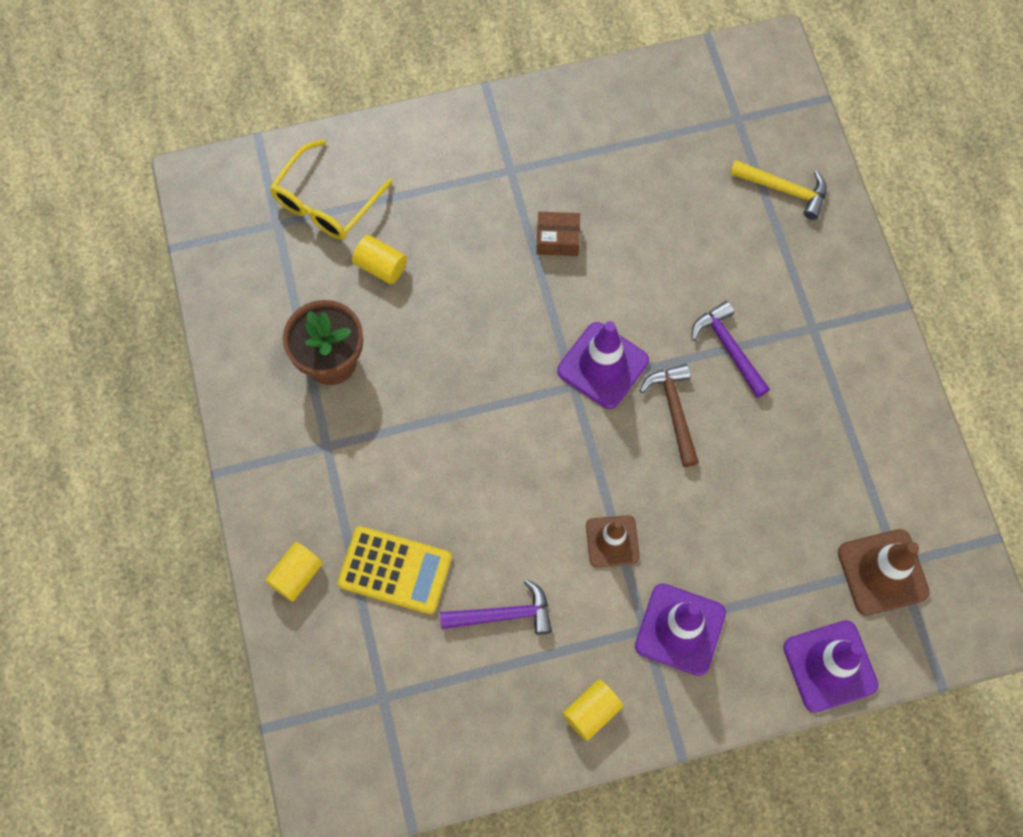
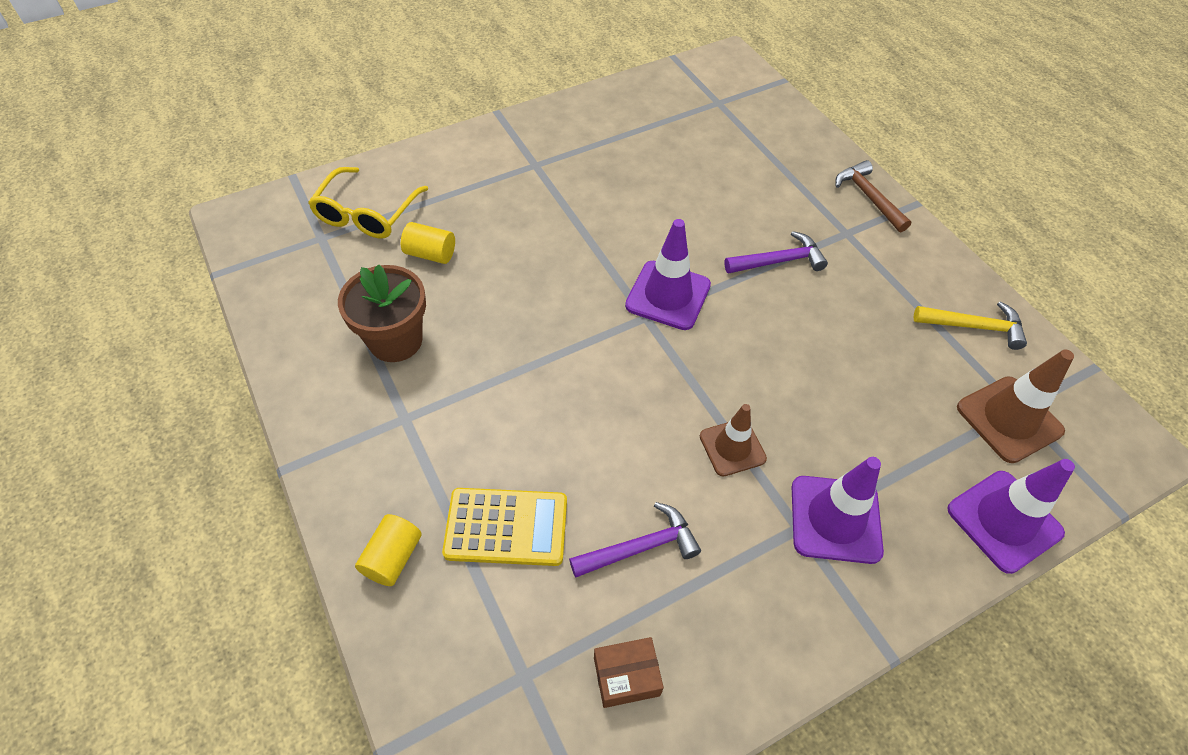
camera: 15 degrees left, 15 degrees down
(557, 239) = (593, 206): brown box -> brown box (626, 676)
(591, 712) = (774, 632): yellow cylinder -> none
(674, 410) = (749, 319): brown hammer -> brown hammer (868, 197)
(728, 348) = (779, 261): purple hammer -> purple hammer turned 120 degrees clockwise
(784, 190) = (777, 142): yellow hammer -> yellow hammer (974, 326)

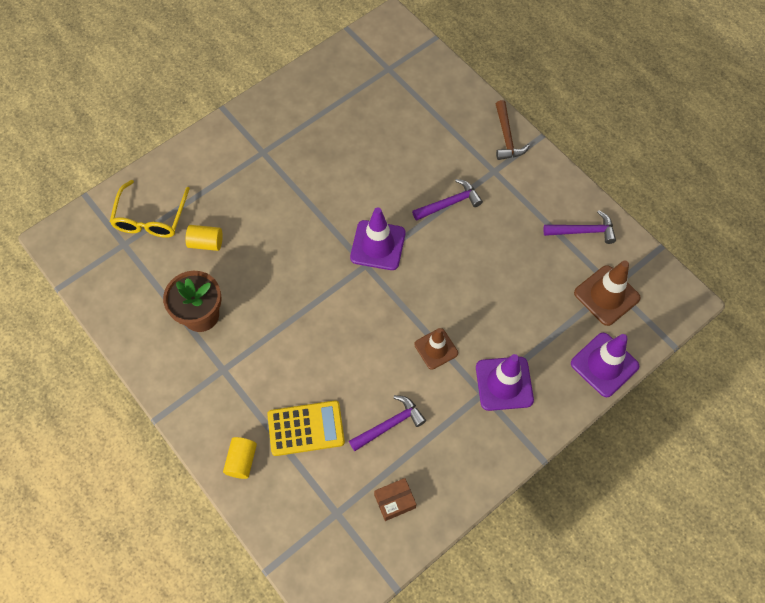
camera: 10 degrees left, 10 degrees up
(868, 197) = (506, 137): brown hammer -> brown hammer turned 150 degrees counterclockwise
(974, 326) = (583, 231): yellow hammer -> purple hammer

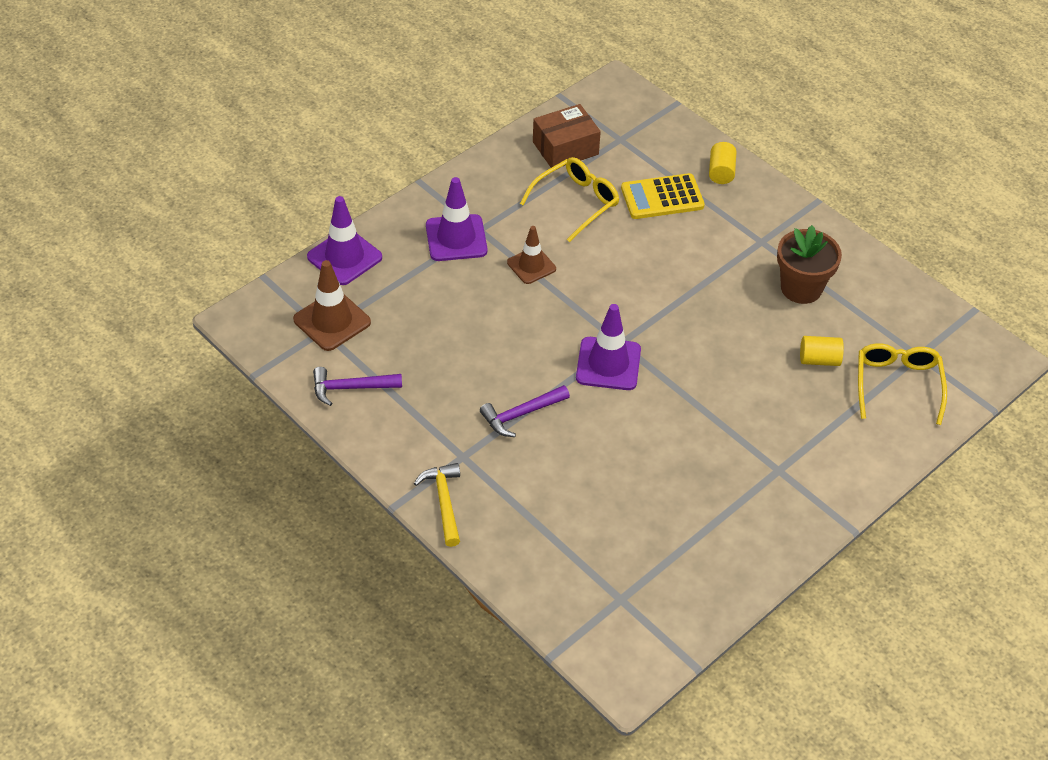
camera: 175 degrees right, 15 degrees down
(390, 424) = (576, 202): purple hammer -> yellow glasses
(395, 501) = (565, 148): brown box -> brown box, size x1.61
(506, 137) = (444, 502): brown hammer -> yellow hammer

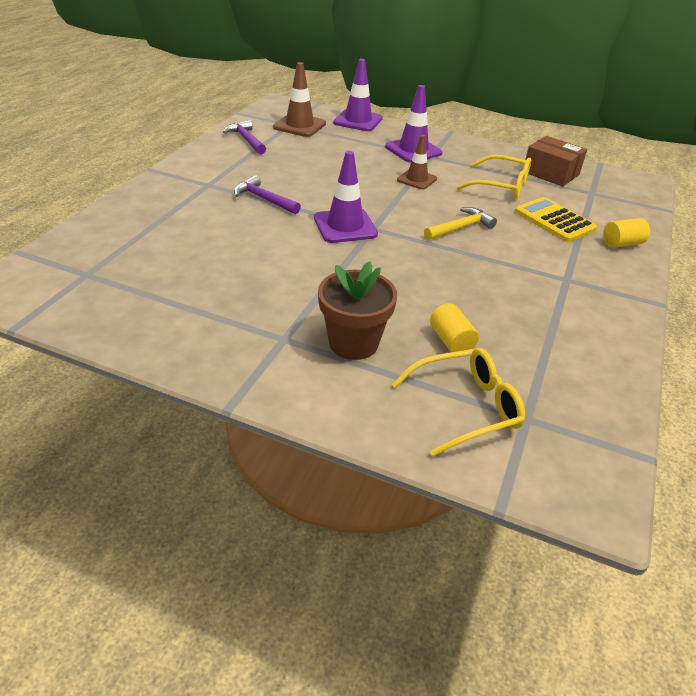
camera: 65 degrees right, 10 degrees down
(444, 502) = (160, 184): yellow hammer -> yellow hammer (460, 227)
(801, 288) = (534, 313): brown flower pot -> brown flower pot (353, 343)

